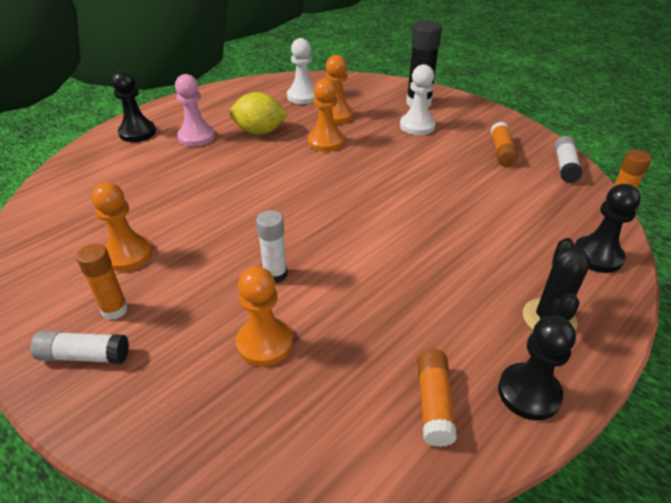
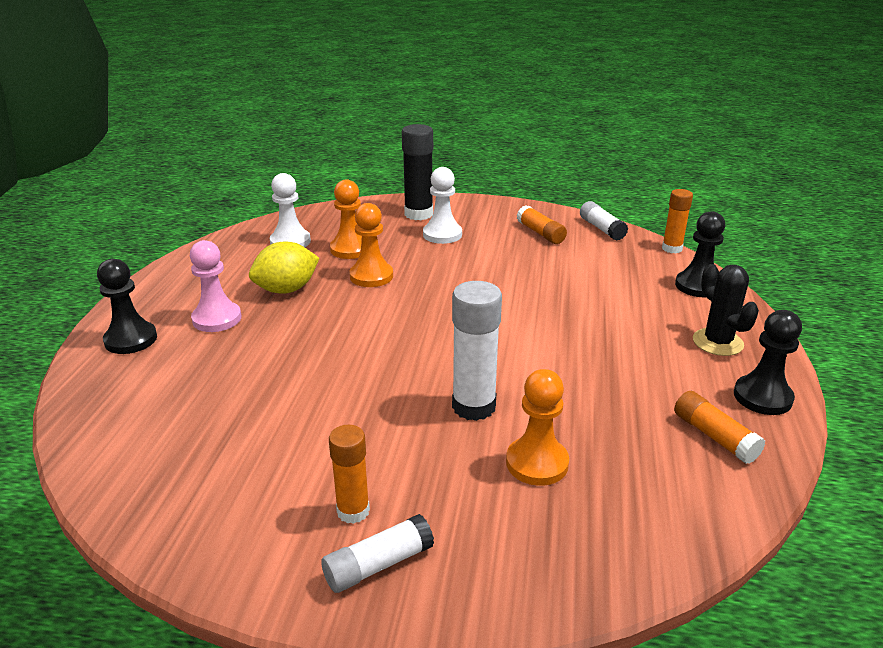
camera: 35 degrees left, 10 degrees down
(128, 254) = (296, 458): orange pawn -> none
(275, 274) = (473, 406): white glue stick -> white glue stick, size x1.59

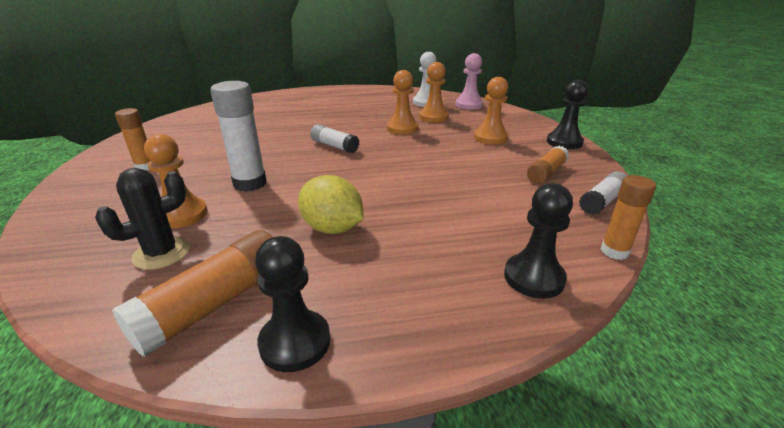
camera: 70 degrees right, 0 degrees up
(131, 340) = (295, 96): black pawn -> black pawn (564, 142)
(217, 319) = (323, 106): pink pawn -> pink pawn (469, 105)
(286, 290) = (366, 112): yellow lemon -> yellow lemon (332, 228)
(378, 565) = (98, 180): white glue stick -> white glue stick (334, 146)
(418, 214) = (514, 125): black glue stick -> none
(442, 234) = (490, 138): white pawn -> orange pawn
(714, 436) = (215, 304): orange glue stick -> orange glue stick, size x1.59
(717, 342) = (404, 300): black cactus -> black cactus (162, 253)

